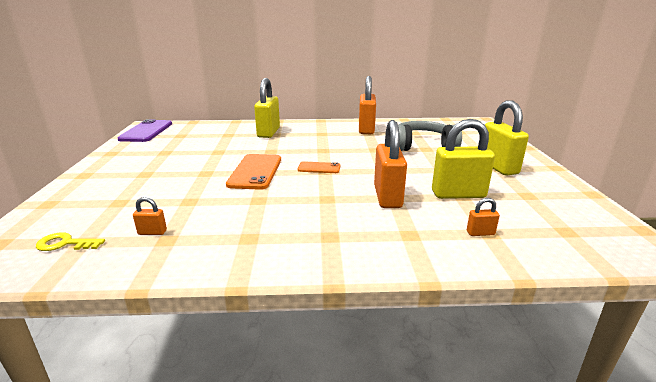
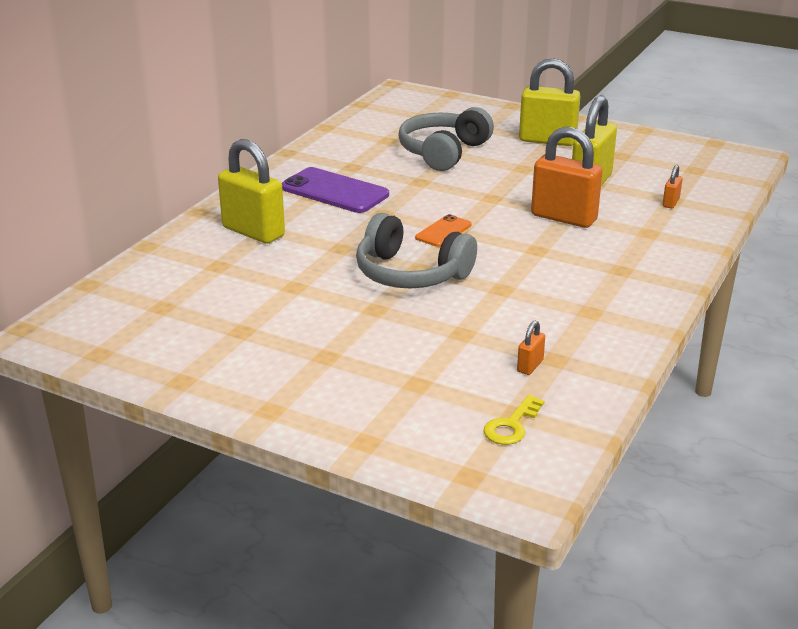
camera: 60 degrees left, 5 degrees up
(146, 131) = (88, 337): purple phone -> purple phone (334, 191)
(255, 172) = (410, 274): orange phone -> grey headphones
(366, 129) = (335, 163): orange padlock -> none

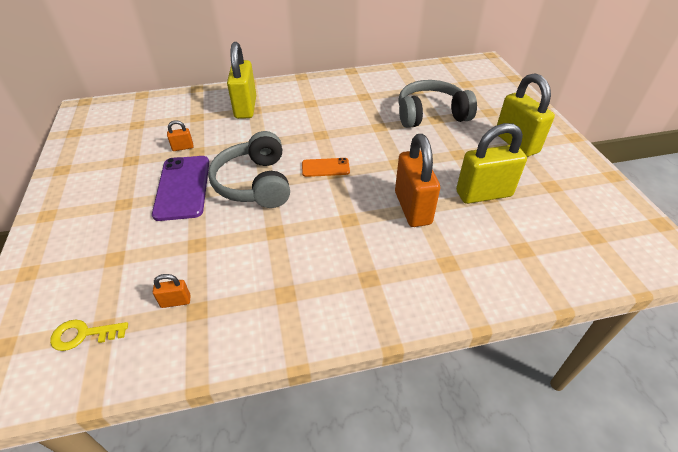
camera: 50 degrees right, 15 degrees up
(334, 191) = (325, 106): purple phone -> purple phone (182, 187)
(670, 203) = (515, 251): orange padlock -> orange padlock (183, 147)

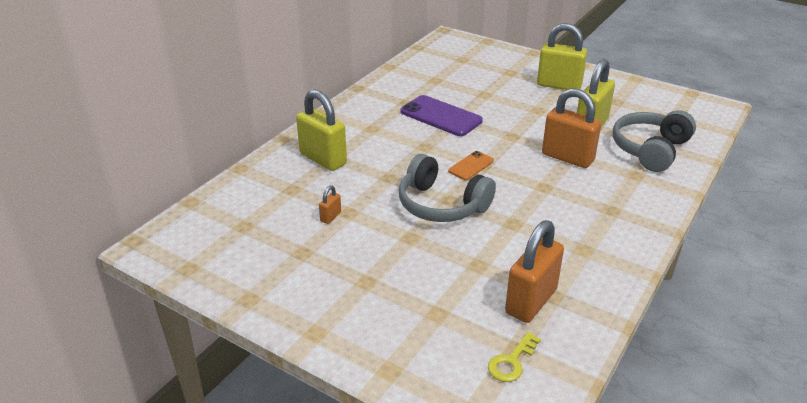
camera: 45 degrees left, 10 degrees down
(176, 301) = (531, 301): orange padlock -> orange padlock, size x2.30
(182, 187) = (392, 241): purple phone -> purple phone (441, 116)
(431, 115) = (477, 93): grey headphones -> grey headphones (650, 150)

